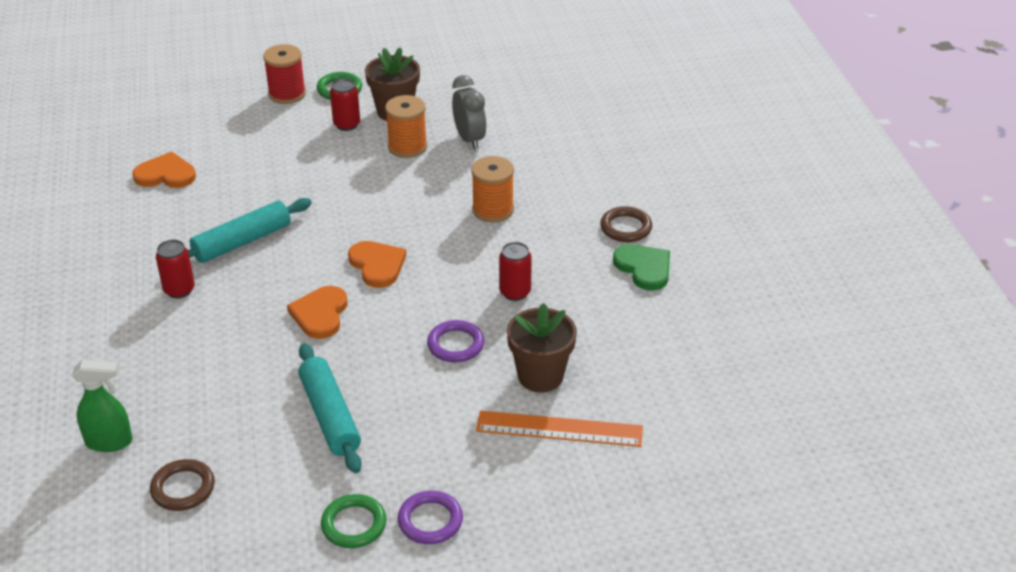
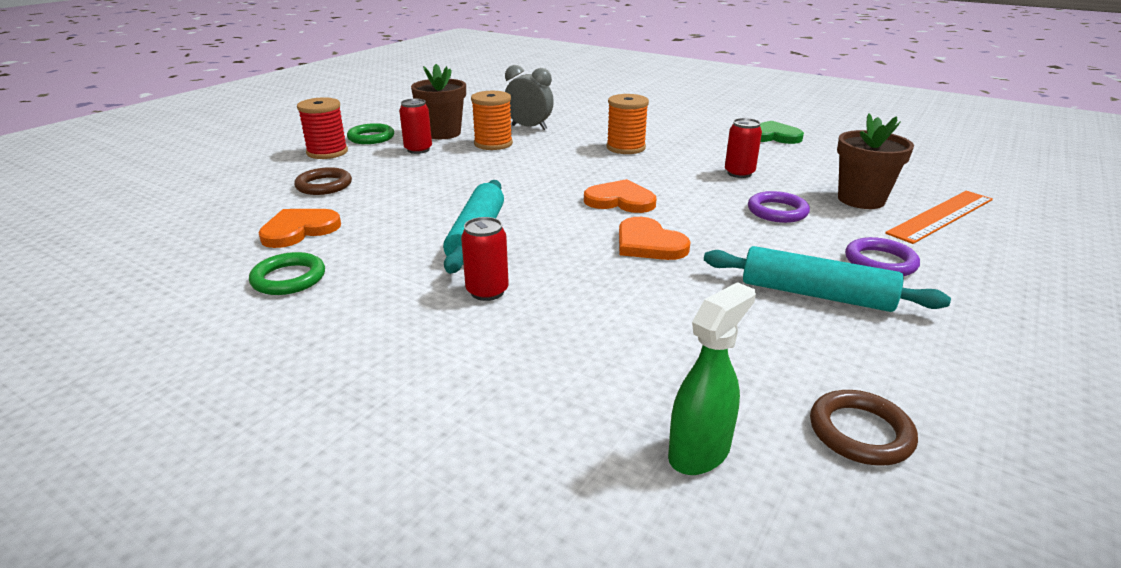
camera: 45 degrees left, 10 degrees down
(354, 524) = (1020, 348): green ring -> green ring (289, 278)
(430, 521) = (1040, 307): purple ring -> purple ring (880, 262)
(626, 228) = (718, 126): brown ring -> brown ring (324, 185)

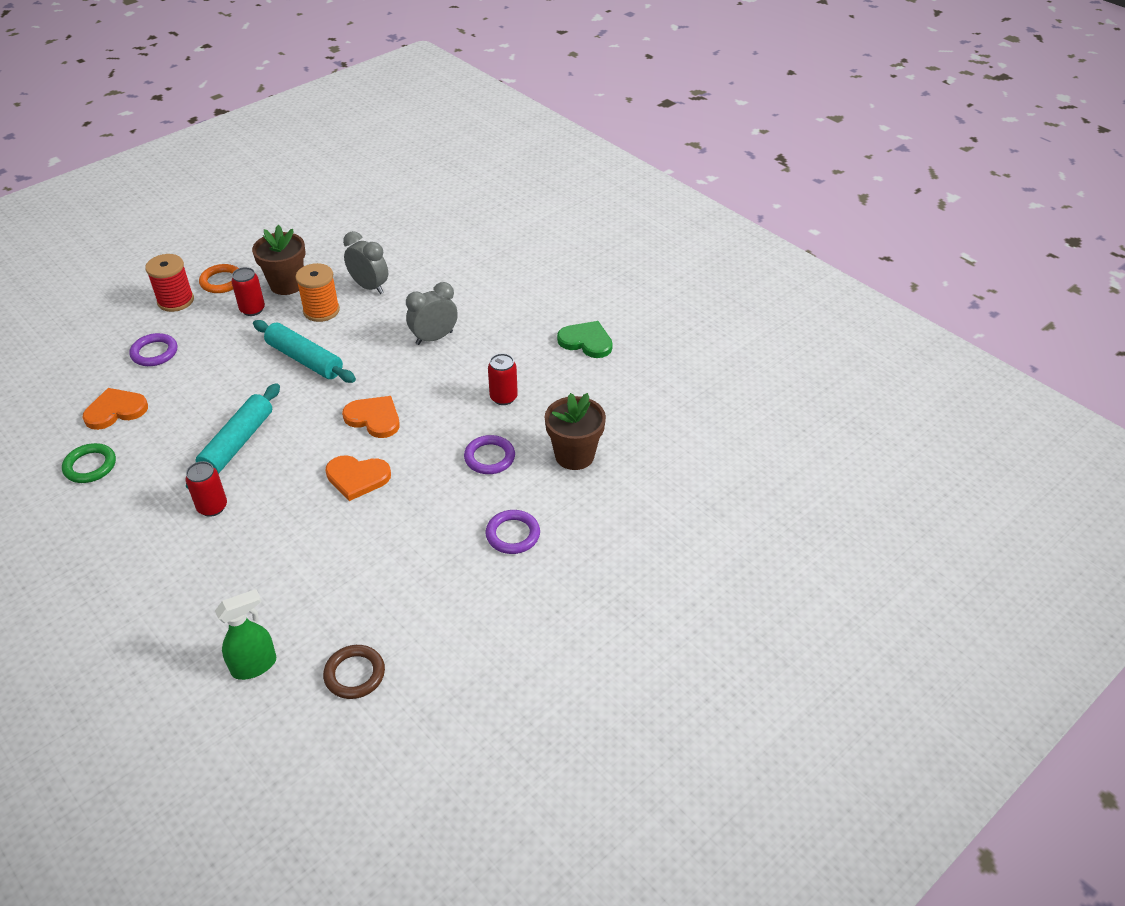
camera: 15 degrees right, 15 degrees up
(324, 185) = (154, 353): brown ring -> purple ring
(371, 137) = (222, 281): green ring -> orange ring
(625, 148) = (434, 338): orange spool -> grey clock
(648, 243) = (357, 478): orange heart -> orange heart turned 60 degrees counterclockwise
(816, 294) = (433, 558): turquoise rolling pin -> turquoise rolling pin (304, 359)
(941, 216) = (620, 490): orange ruler -> none

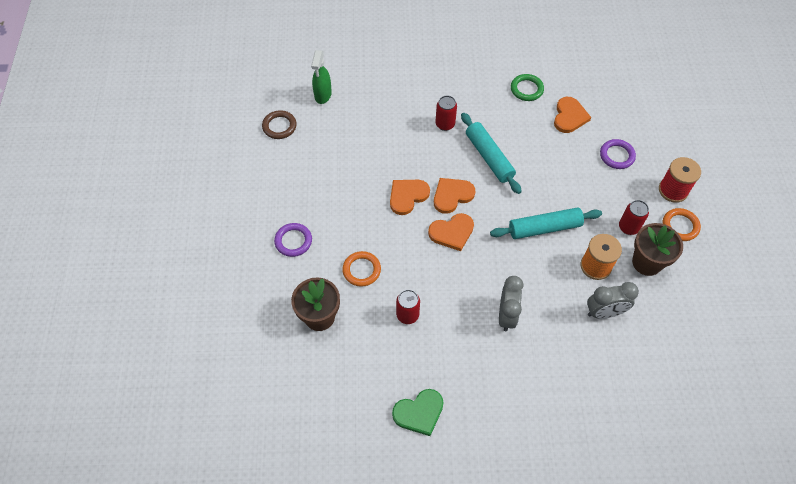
camera: 130 degrees right, 15 degrees up
(323, 443) = (452, 195): none -> orange heart
(489, 457) = (361, 270): purple ring -> orange ring

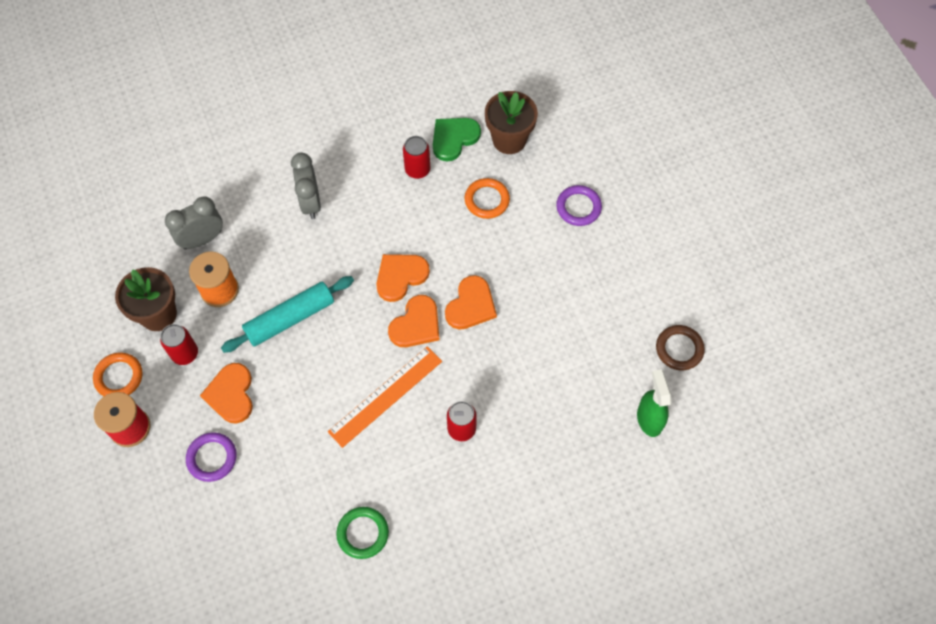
camera: 160 degrees right, 5 degrees up
(419, 412) = (372, 87): green heart -> green heart (454, 138)
(489, 157) = (385, 396): turquoise rolling pin -> orange ruler
(569, 116) = (289, 504): orange heart -> orange heart (231, 394)

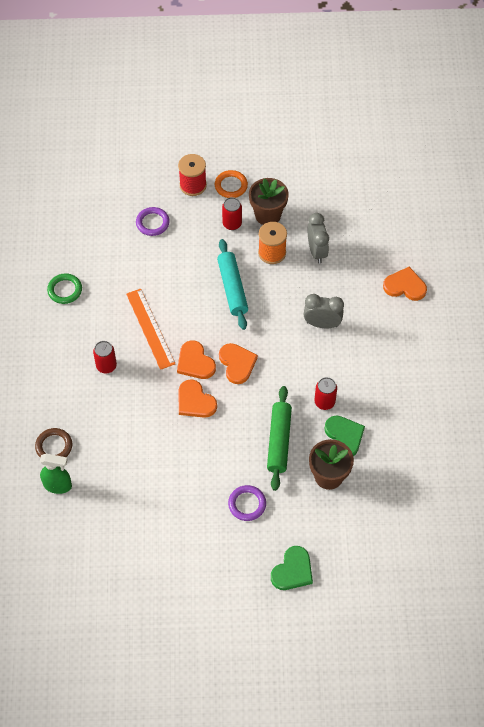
camera: 110 degrees right, 5 degrees down
(231, 394) = (191, 242): orange heart -> orange heart (405, 286)
(487, 200) = (279, 441): orange ring -> green rolling pin
(633, 141) = (292, 570): none -> green heart
(679, 349) = (100, 528): brown ring -> brown ring (54, 446)

